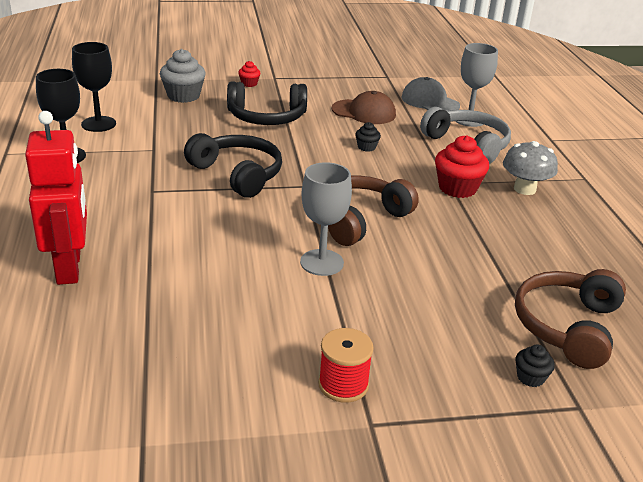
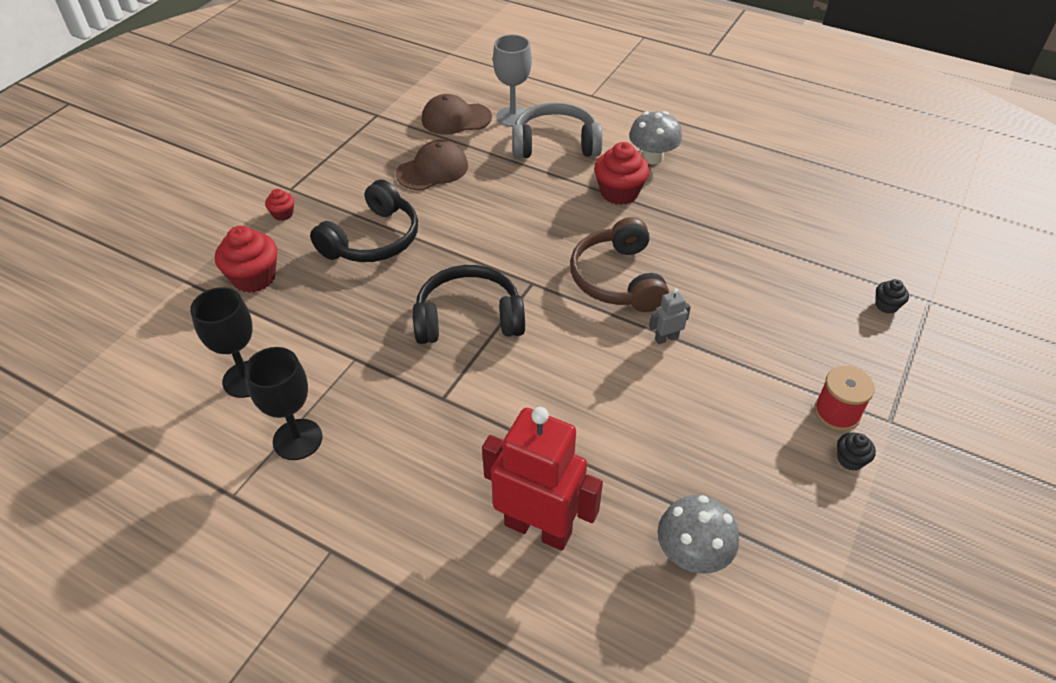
camera: 50 degrees left, 15 degrees up
(103, 348) = (692, 554): none -> grey mushroom
(183, 96) = (254, 278): grey cupcake -> red cupcake
(322, 262) = (666, 338): grey goblet -> grey robot
(366, 147) = (500, 205): black cupcake -> black cupcake (850, 459)
(430, 101) = (456, 119): grey cap -> brown cap
(567, 326) = (842, 251): brown headphones -> none

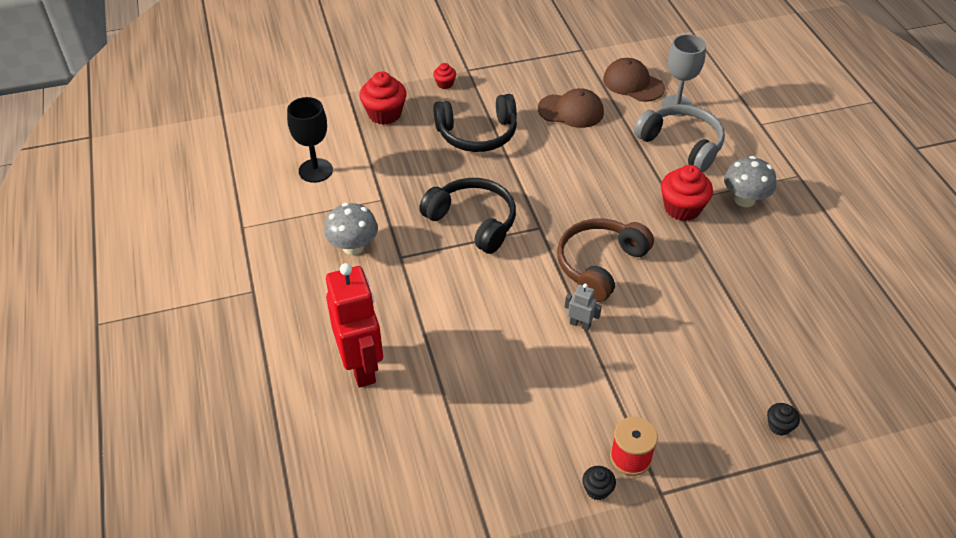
camera: 45 degrees right, 0 degrees up
(297, 439) = (303, 222): black goblet -> none
(692, 554) = (424, 451): grey mushroom -> grey mushroom (353, 246)

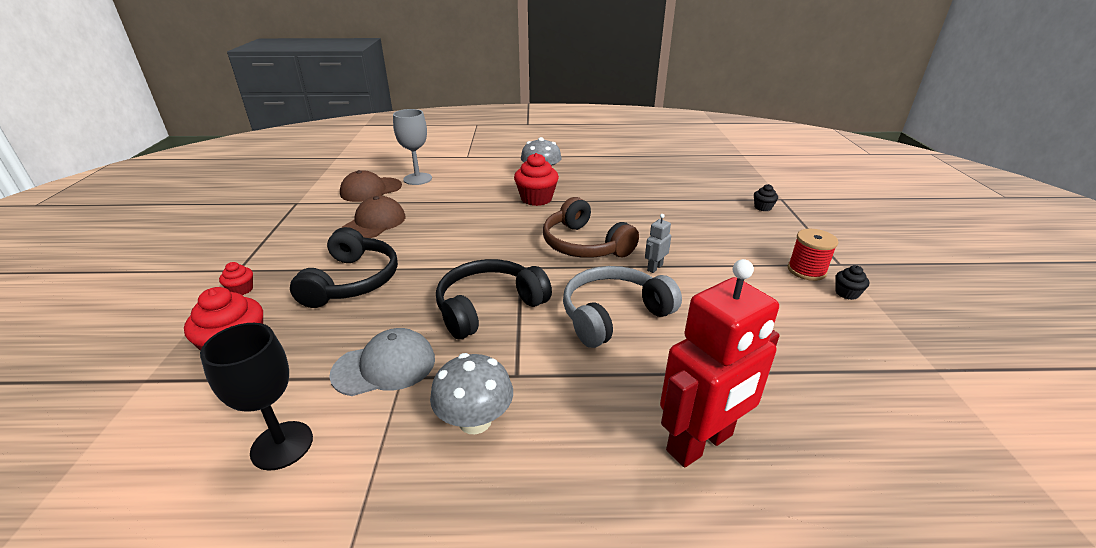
camera: 75 degrees left, 15 degrees down
(361, 366) = (700, 443): red robot -> red robot turned 150 degrees clockwise
(389, 188) = (384, 366): none -> grey cap
(682, 144) = (464, 185): grey headphones -> grey headphones (613, 315)

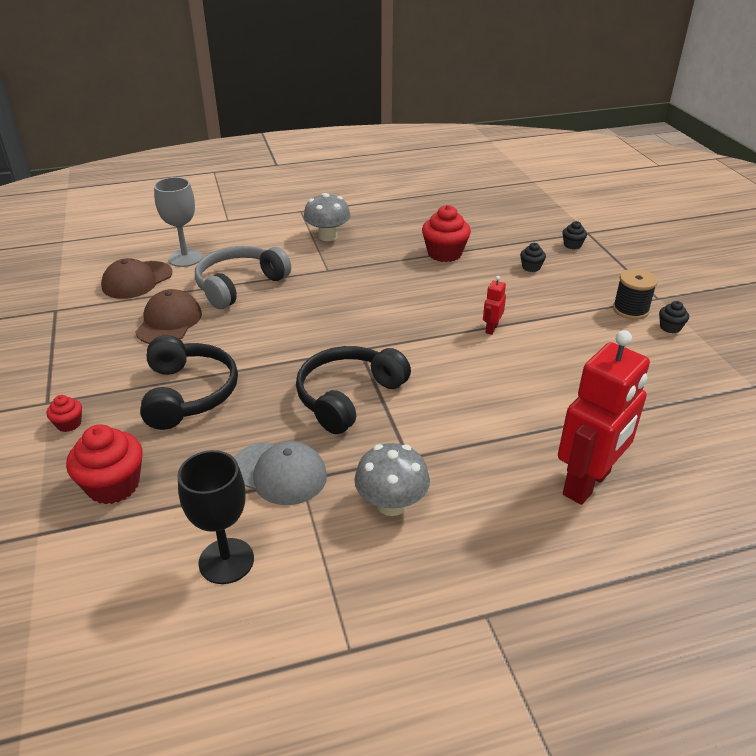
camera: 15 degrees left, 5 degrees up
(384, 366) = (279, 473): grey cap -> grey cap turned 60 degrees clockwise
(536, 199) = (336, 266): red cupcake -> red cupcake (444, 253)
(584, 245) = (412, 314): brown headphones -> none
(613, 315) = (471, 384): grey headphones -> grey headphones (239, 285)
(654, 267) = (491, 328): grey robot -> red robot
(715, 221) = (531, 267): none -> black cupcake
(806, 270) = (630, 310): red spool -> black spool

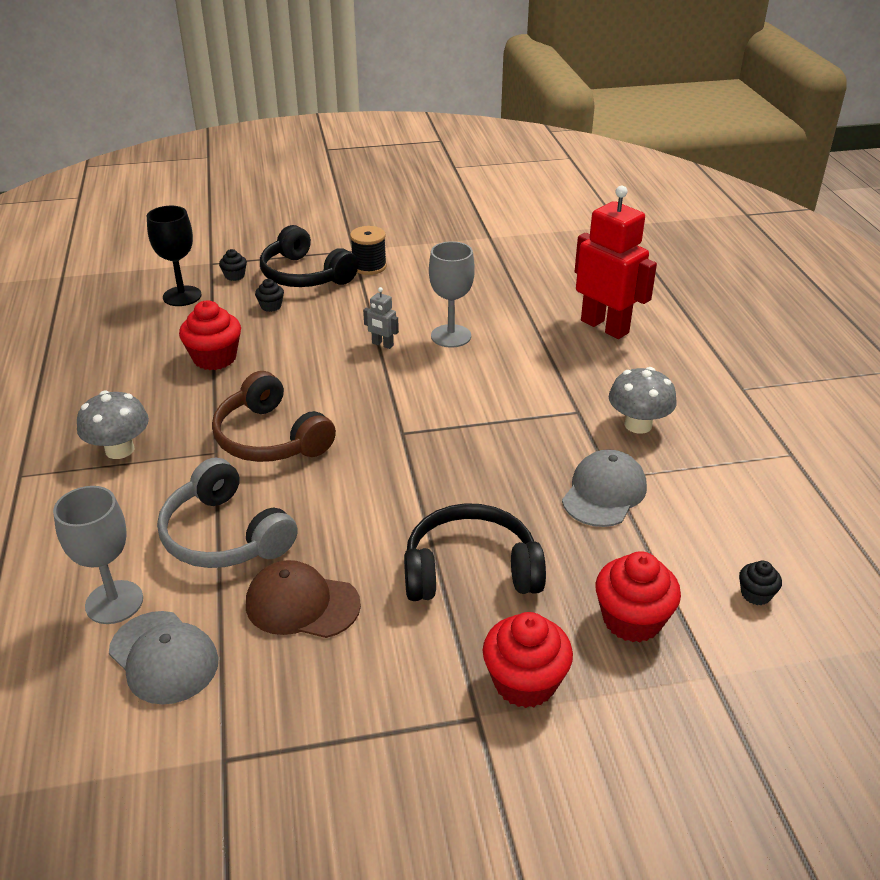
camera: 85 degrees left, 0 degrees up
(69, 424) = (525, 682): red cupcake -> red cupcake, size x1.95
(137, 280) = (164, 657): brown cap -> grey cap
(226, 561) = (720, 524): black goblet -> black goblet (182, 296)
(346, 289) = (270, 438): none -> brown headphones
(348, 396) = (486, 444): black headphones -> black headphones (305, 275)
(491, 328) = (382, 344): red robot -> grey robot
(521, 367) = (451, 336): none -> grey goblet
(670, 327) = (402, 254): black cupcake -> black cupcake (755, 594)

